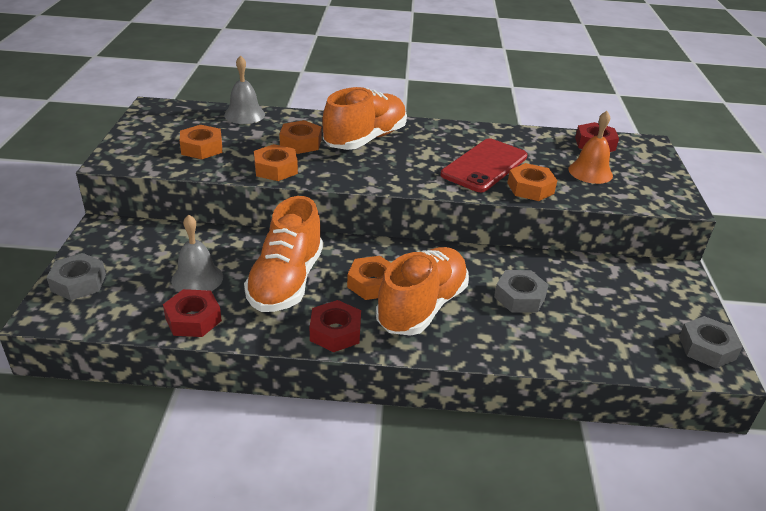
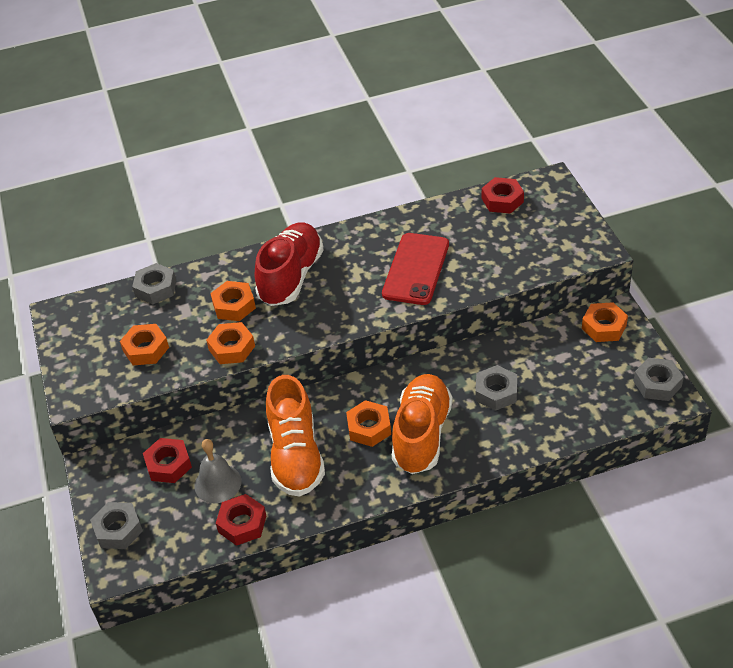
camera: 15 degrees left, 10 degrees up
(244, 114) = (156, 288): grey bell -> grey nut
(335, 332) = (365, 488): red nut -> red nut (168, 465)
(365, 139) = (291, 277): orange shoe -> red shoe
(530, 188) = (467, 282): orange nut -> orange nut (604, 327)
(590, 172) = (511, 240): orange bell -> none

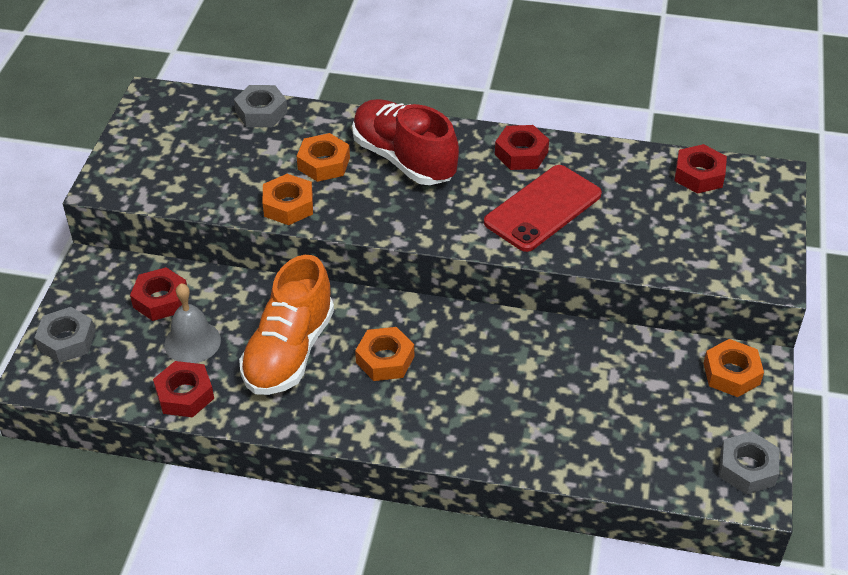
camera: 25 degrees right, 0 degrees up
(146, 349) = (205, 169): orange nut -> none
(291, 277) = (404, 159): red shoe -> red shoe turned 90 degrees counterclockwise
(371, 237) = (521, 153): none -> red nut
(421, 435) = (434, 394): orange shoe -> none
(496, 392) = (551, 388): grey nut -> none

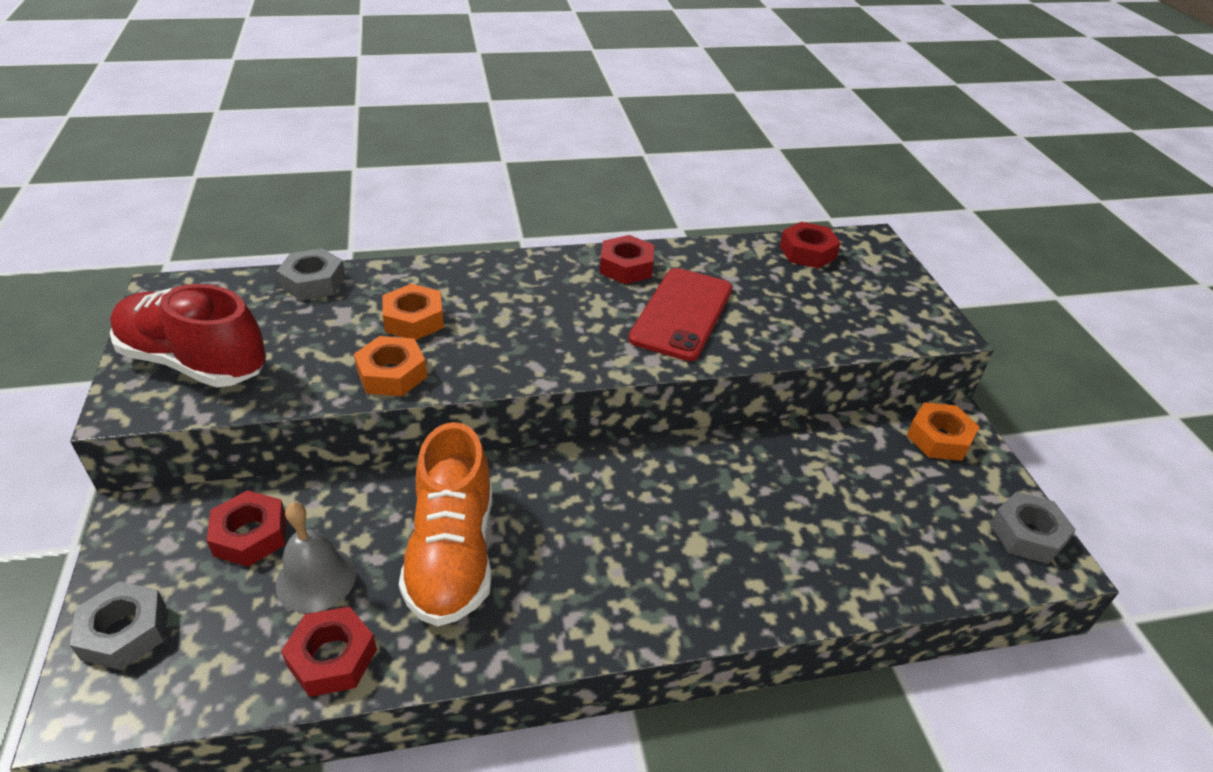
camera: 25 degrees left, 5 degrees down
(385, 359) = (576, 529): orange nut -> none
(404, 159) = (505, 297): red shoe -> red shoe (195, 362)

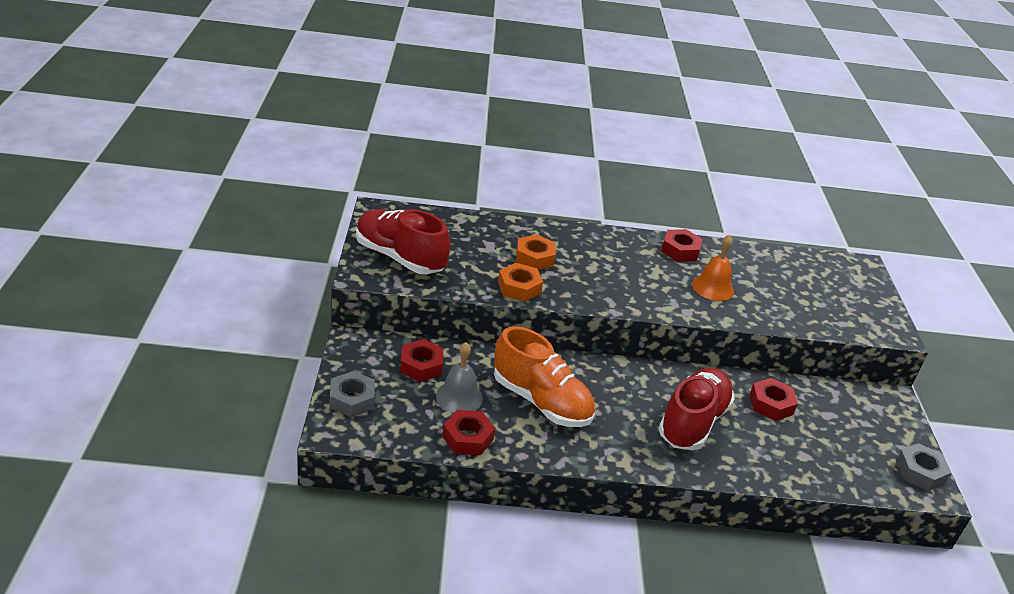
camera: 10 degrees right, 5 degrees down
(313, 282) = (471, 222): grey nut -> none
(453, 554) = (541, 401): orange shoe -> orange shoe turned 60 degrees counterclockwise
(681, 314) = (713, 287): red phone -> orange bell
(691, 532) = (692, 422): none -> red shoe
(807, 252) = (812, 264): red nut -> red nut (771, 404)
(939, 438) = (878, 405): orange nut -> none

